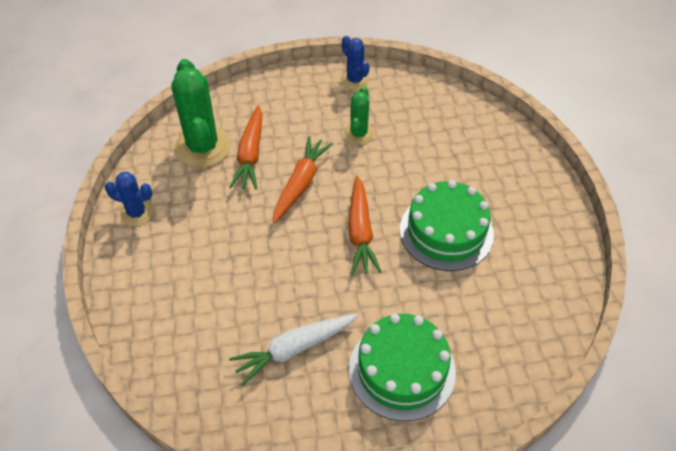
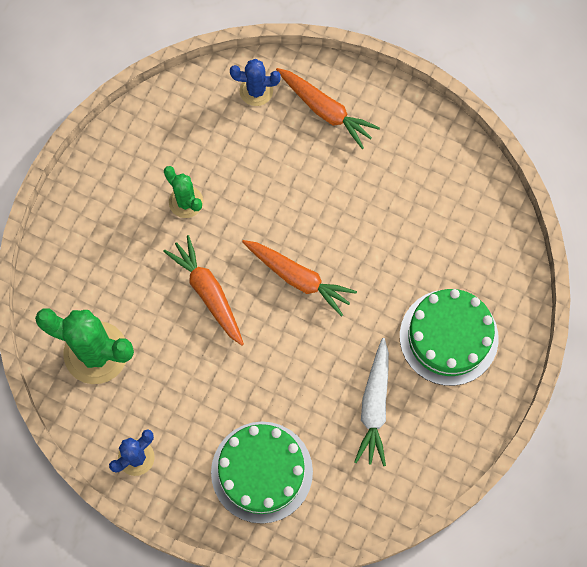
camera: 55 degrees left, 20 degrees up
(250, 154) = (139, 314): orange carrot -> orange carrot (325, 110)
(354, 80) = (113, 157): blue cactus -> blue cactus (256, 91)
(446, 231) = (348, 208): green cake -> green cake (262, 472)

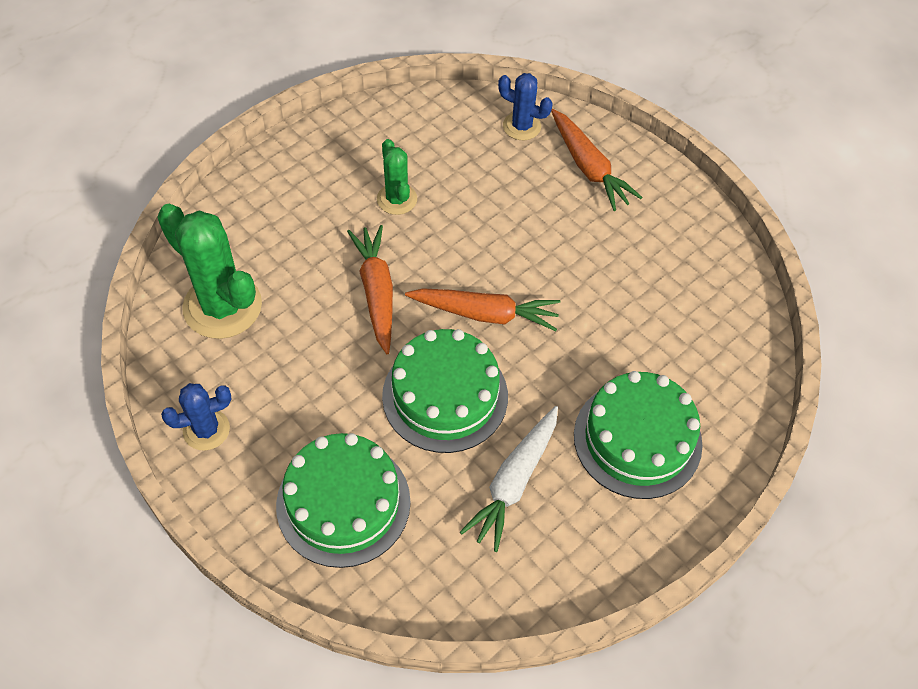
camera: 20 degrees right, 15 degrees down
(297, 359) = (445, 396): none -> green cake
(298, 278) = (485, 314): orange carrot -> orange carrot turned 45 degrees counterclockwise

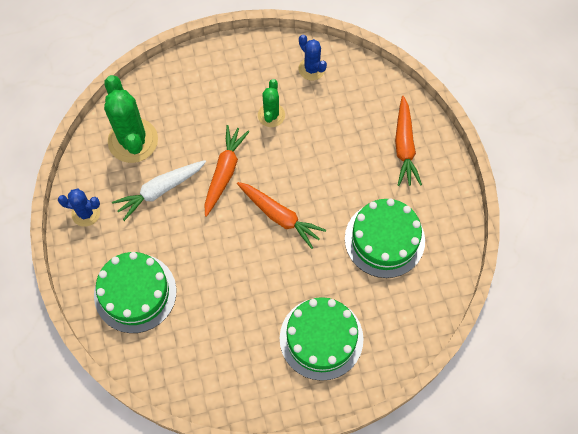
camera: 30 degrees right, 10 degrees up
(445, 396) = (226, 257): green cake -> green cake (384, 239)
(514, 482) = (234, 328): white carrot -> white carrot (160, 190)
(521, 126) = (379, 98): blue cactus -> blue cactus (311, 69)

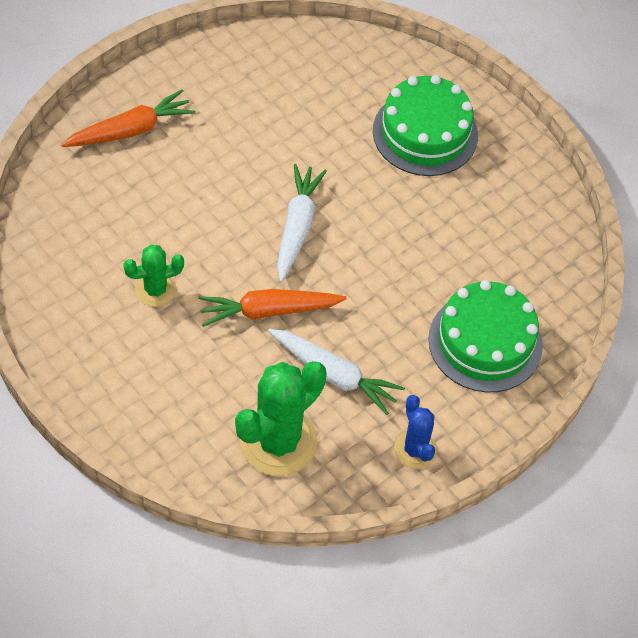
camera: 120 degrees left, 10 degrees down
(280, 216) = (297, 227): orange carrot -> white carrot
(311, 69) = (58, 269): blue cactus -> none
(384, 239) = (269, 112): green cake -> none

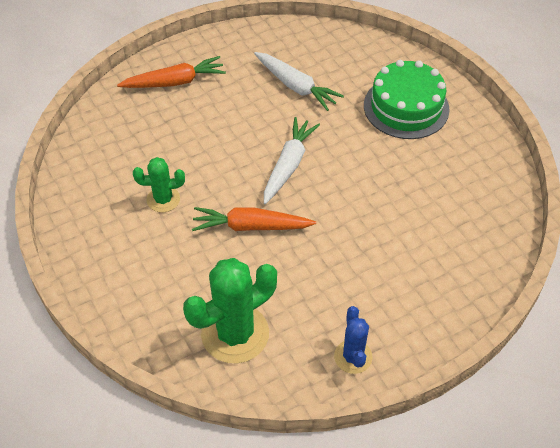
camera: 15 degrees right, 5 degrees down
(334, 375) = (295, 284): white carrot -> white carrot (296, 86)
(485, 342) = (430, 274): green cake -> none

